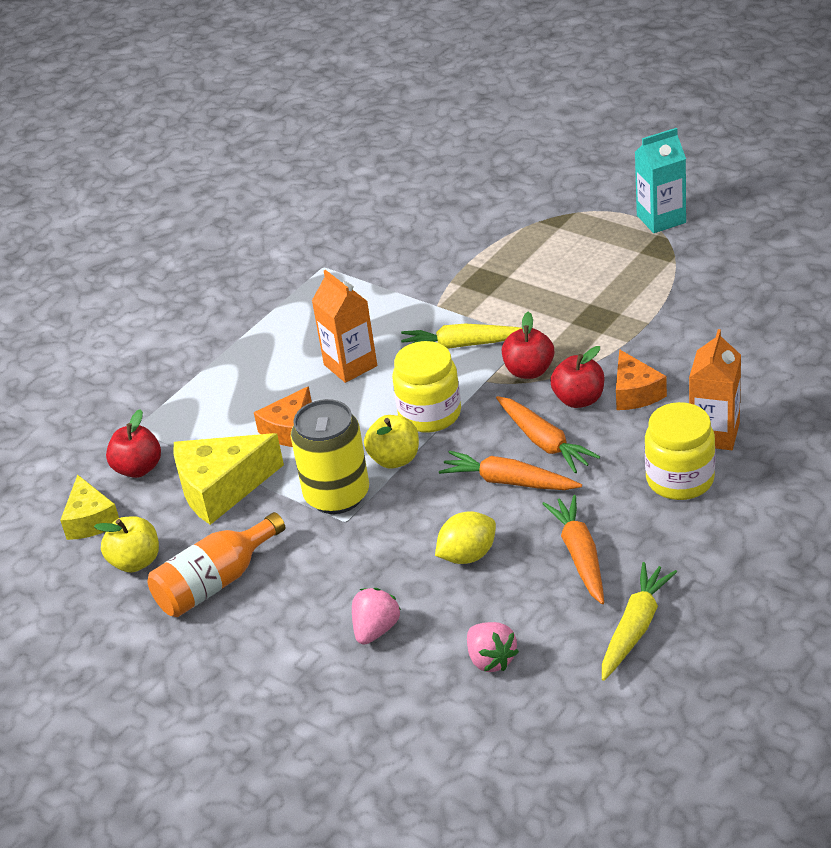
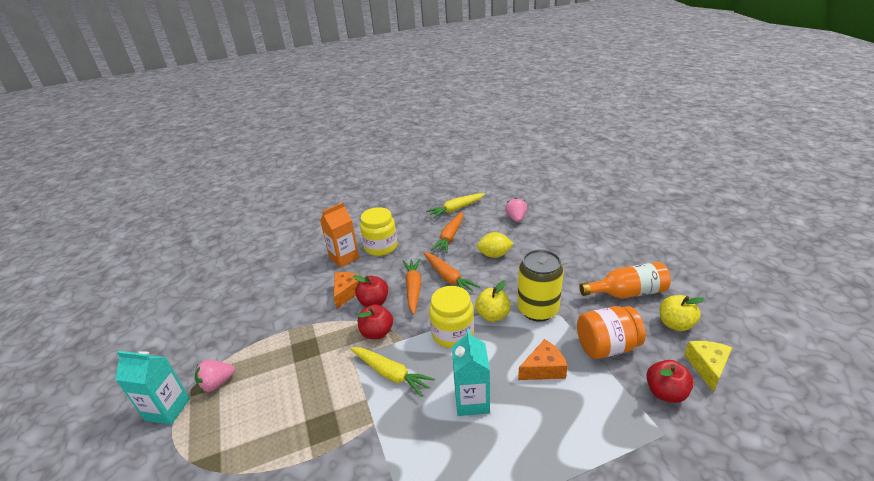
camera: 150 degrees left, 5 degrees down
(221, 488) = (606, 347): yellow cheese -> orange jar
(350, 365) = (471, 401): orange carton -> turquoise carton
(376, 629) = (555, 243): pink strawberry -> pink strawberry (217, 383)

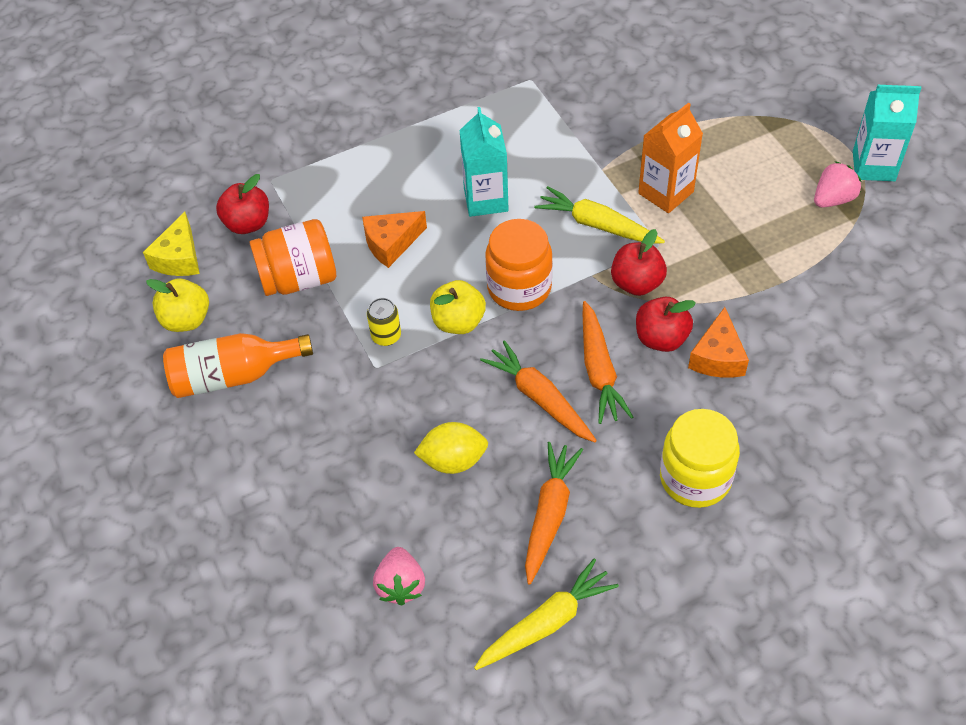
camera: 175 degrees right, 20 degrees up
(344, 258) = (761, 443): orange carton -> orange carton (666, 192)
(452, 333) = (519, 287): yellow jar -> orange jar
(537, 309) = (386, 336): yellow can -> yellow can, size x0.46

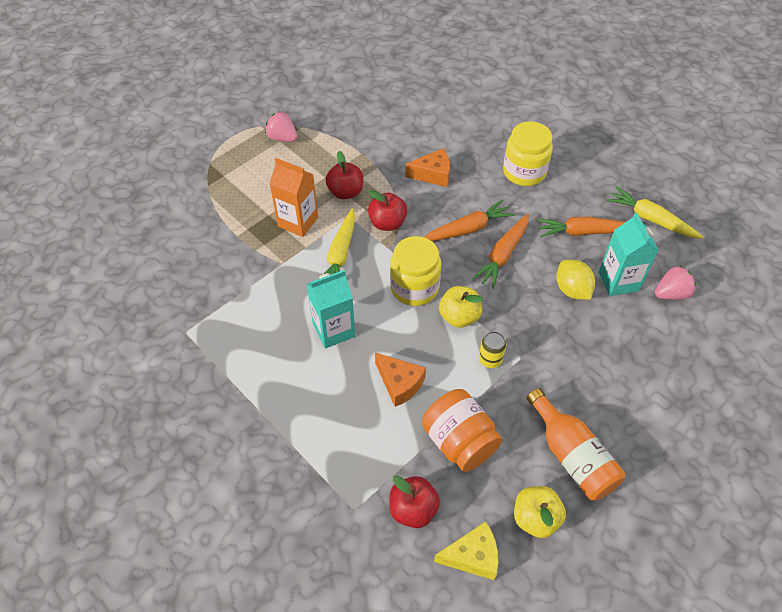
camera: 110 degrees left, 0 degrees up
(519, 287) = (414, 287): orange jar -> yellow jar
(661, 338) = (429, 203): red apple -> red apple (345, 192)
(873, 166) = (247, 122): turquoise carton -> turquoise carton (618, 281)

